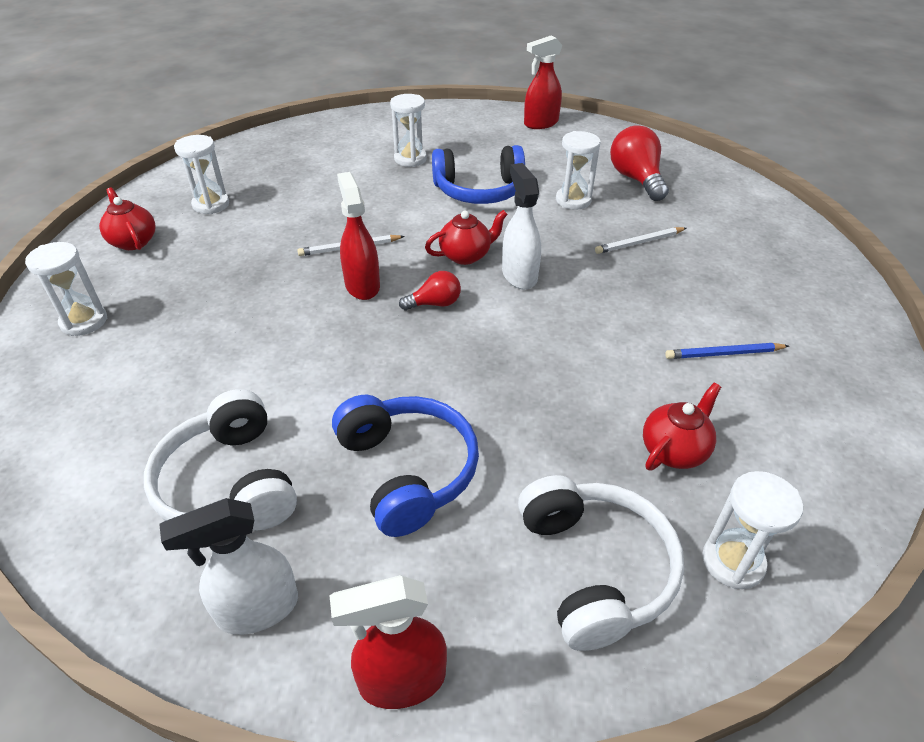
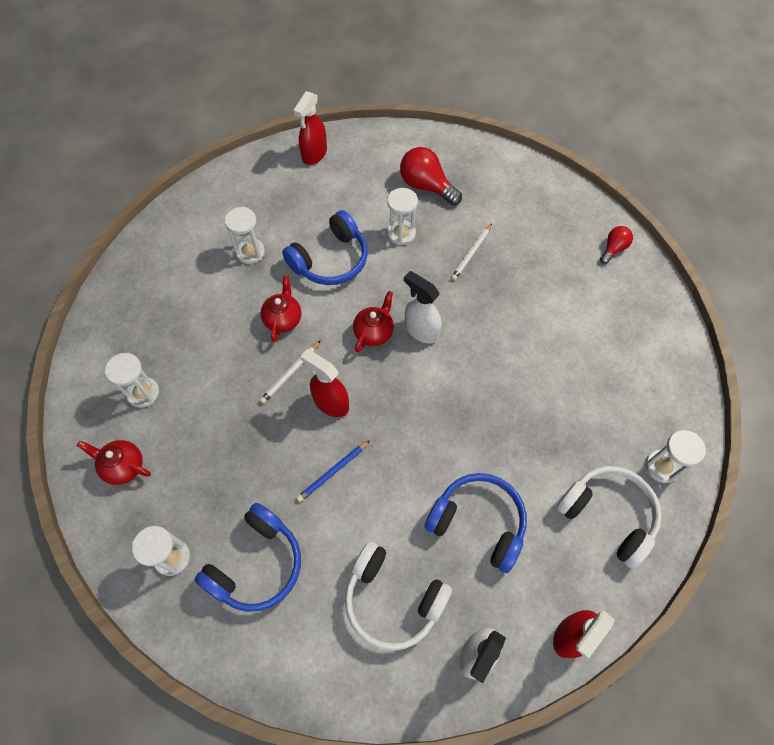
camera: 35 degrees left, 20 degrees up
(142, 369) = (256, 564): none -> blue headphones
(435, 304) = (390, 389): red light bulb -> red light bulb (613, 249)
(674, 450) = (596, 415): red teapot -> red teapot (283, 319)
(724, 353) = (577, 325): blue pencil -> blue pencil (333, 471)

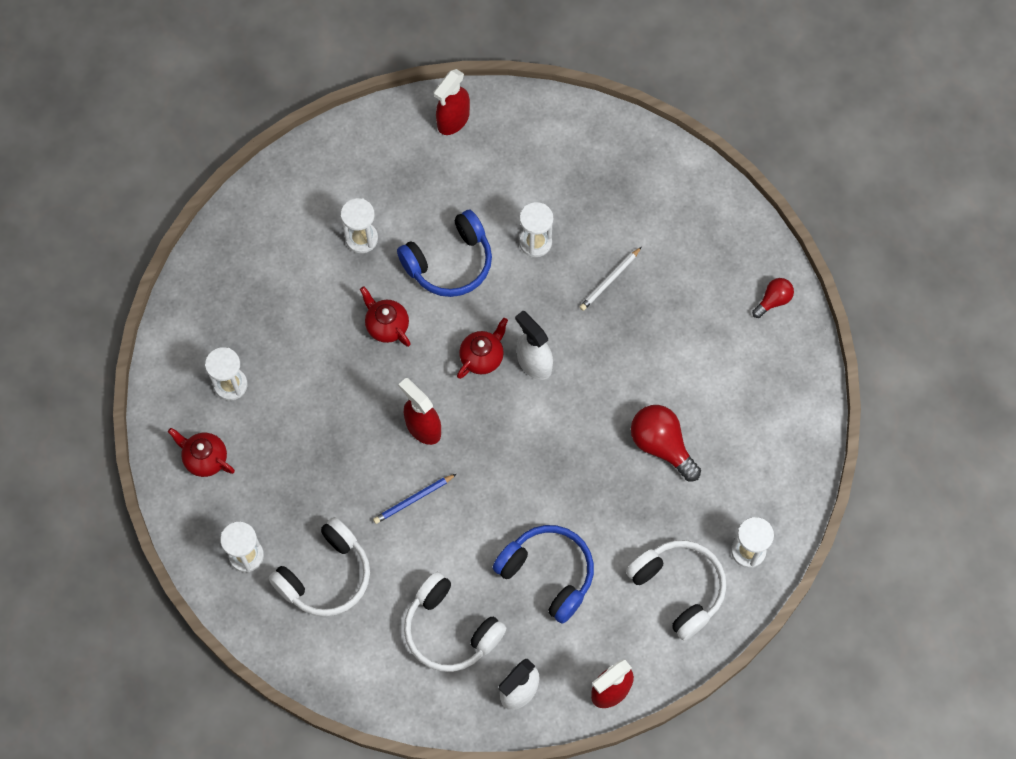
camera: 10 degrees right, 5 degrees up
(256, 564) = (326, 576): blue headphones -> white headphones
(283, 319) = (387, 326): red teapot -> red teapot turned 60 degrees counterclockwise
(290, 373) = (386, 388): white pencil -> none
(426, 186) = (577, 185): red light bulb -> red light bulb (661, 445)

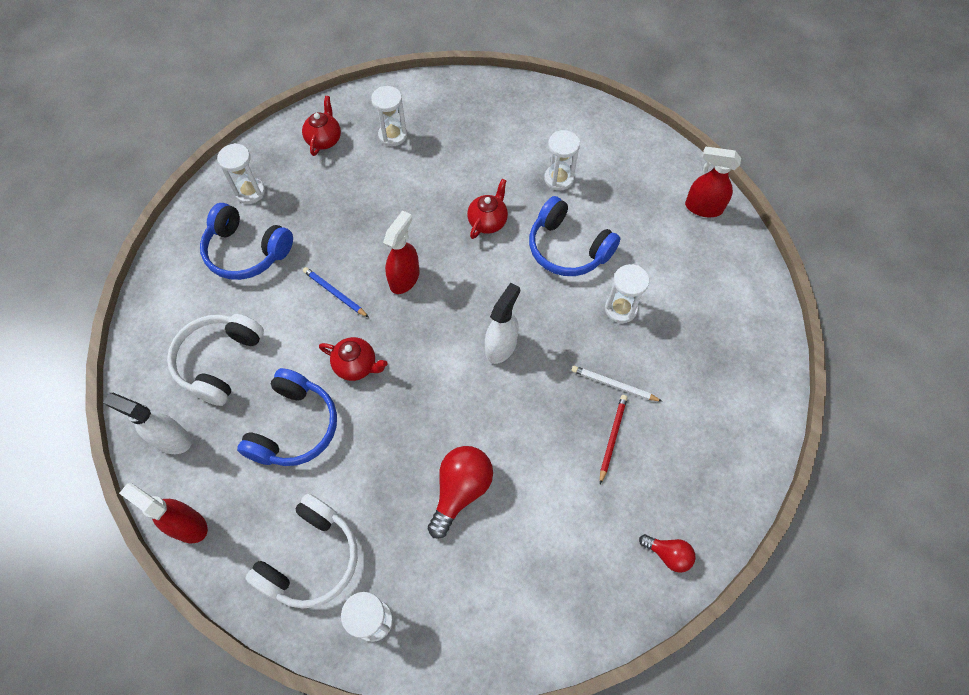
camera: 70 degrees right, 5 degrees down
(326, 576) = (247, 251): white headphones -> blue headphones
(482, 357) = (489, 303): red teapot -> red teapot (356, 366)
(659, 302) = (612, 438): none -> red pencil

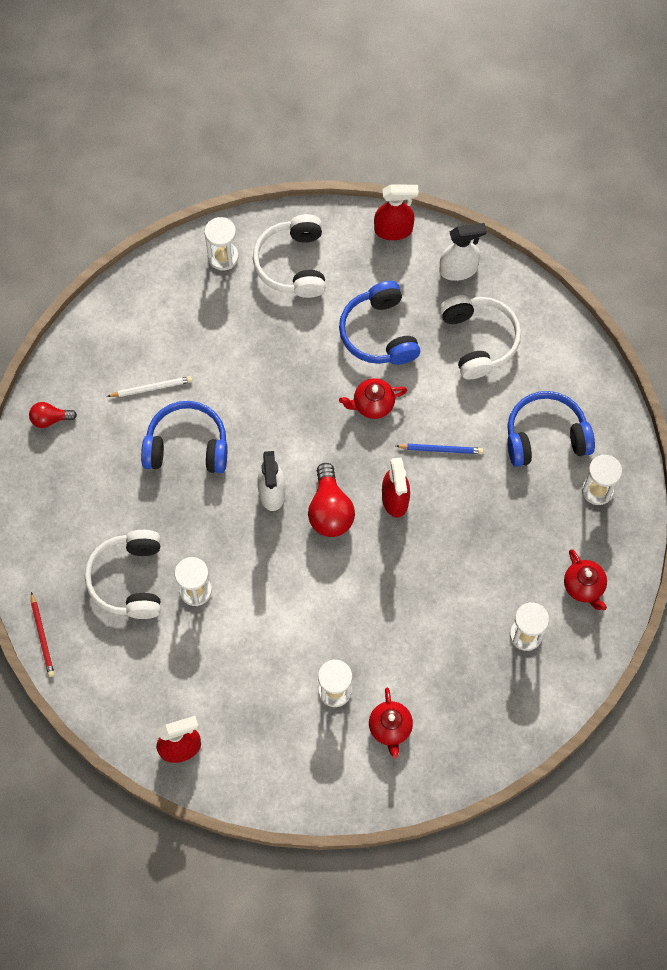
camera: 145 degrees right, 5 degrees up
(461, 490) = (224, 368): red light bulb -> red light bulb (330, 511)
(488, 222) = (366, 600): red teapot -> red teapot (390, 728)
(568, 248) = (277, 620): blue headphones -> blue headphones (187, 446)
(612, 438) = (137, 476): red pencil -> red pencil (42, 636)
(614, 385) = (161, 519): white pencil -> white pencil (151, 388)
(673, 351) = (129, 580): none -> white headphones

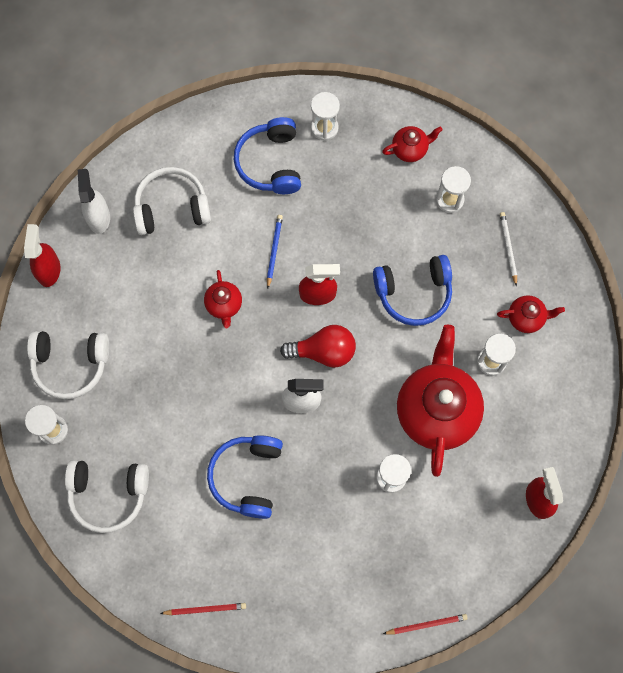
camera: 85 degrees left, 5 degrees up
(50, 419) = (205, 609): red light bulb -> red pencil
(129, 580) = (376, 538): white headphones -> white headphones (108, 494)
(151, 388) = (184, 507): white pencil -> white pencil (508, 248)
(273, 634) = (436, 410): none -> red teapot
(379, 333) = (153, 293): blue headphones -> blue headphones (413, 293)

